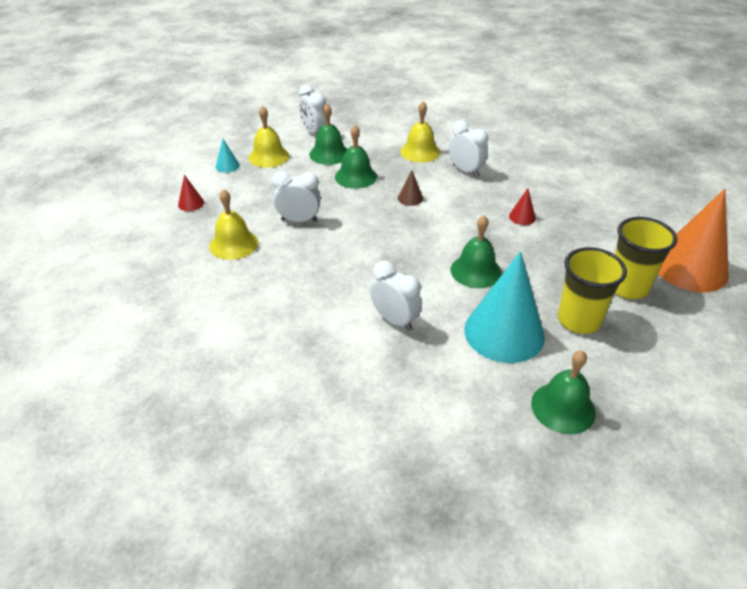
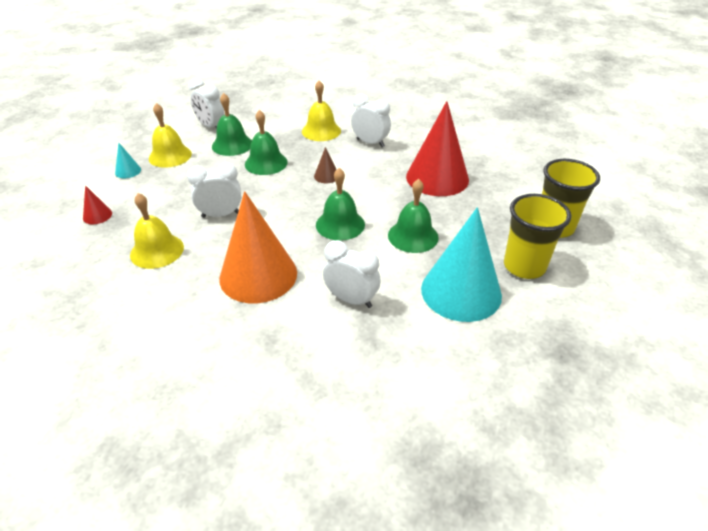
camera: 15 degrees left, 0 degrees up
(522, 217) = (437, 178): red cone -> red cone, size x2.46
(563, 407) = (543, 355): green bell -> green bell (340, 224)
(689, 268) = (598, 200): orange cone -> orange cone (258, 275)

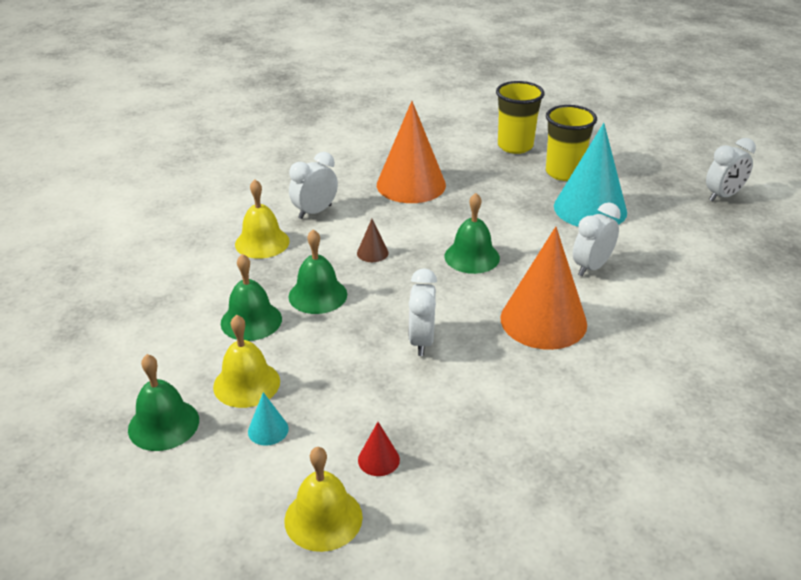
camera: 75 degrees left, 5 degrees down
(157, 251) = (479, 398): yellow bell -> yellow bell (323, 518)
(211, 127) = (181, 338): white clock -> white clock (723, 196)
(413, 236) = (505, 217): green bell -> green bell (163, 424)
(437, 178) = (411, 184): red cone -> orange cone

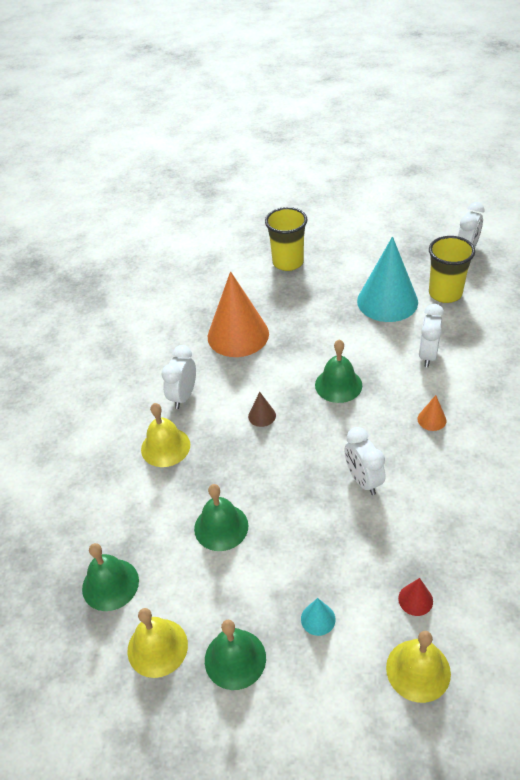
camera: 25 degrees left, 10 degrees up
(246, 384) = (267, 587): yellow bell -> yellow bell (157, 647)
(318, 295) = (253, 476): green bell -> green bell (110, 584)
(543, 321) = (431, 419): orange cone -> orange cone, size x0.41
(564, 173) = (343, 274): yellow cup -> yellow cup (445, 293)

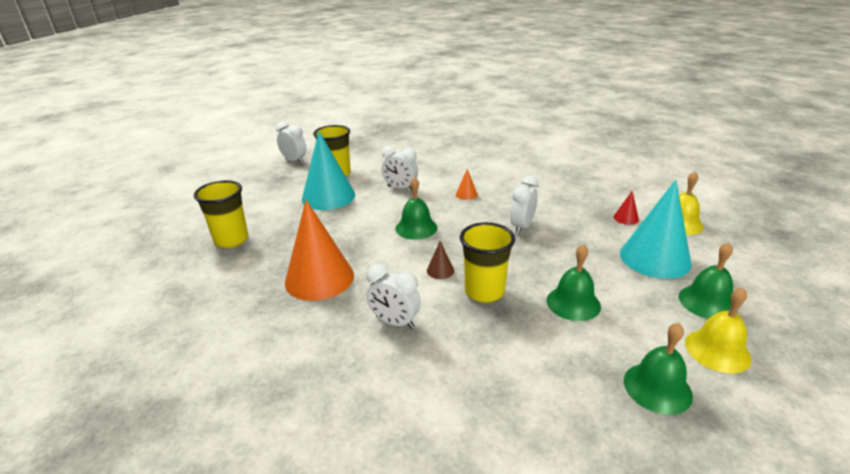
camera: 85 degrees left, 15 degrees down
(165, 447) = (467, 339): yellow bell -> none
(232, 453) = (484, 292): none -> yellow cup
(318, 619) = (654, 258): turquoise cone -> turquoise cone, size x2.46
(363, 480) = (522, 227): white clock -> white clock turned 135 degrees clockwise

